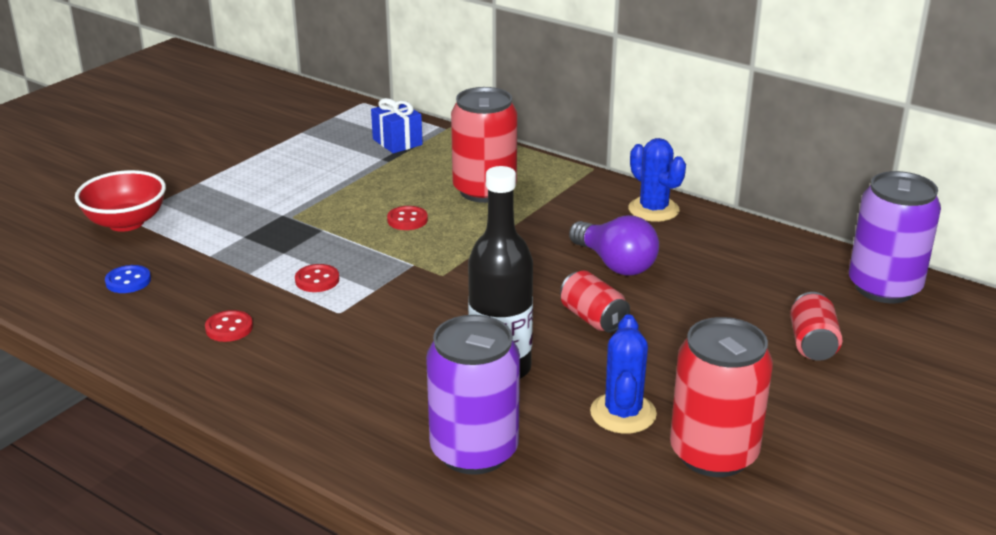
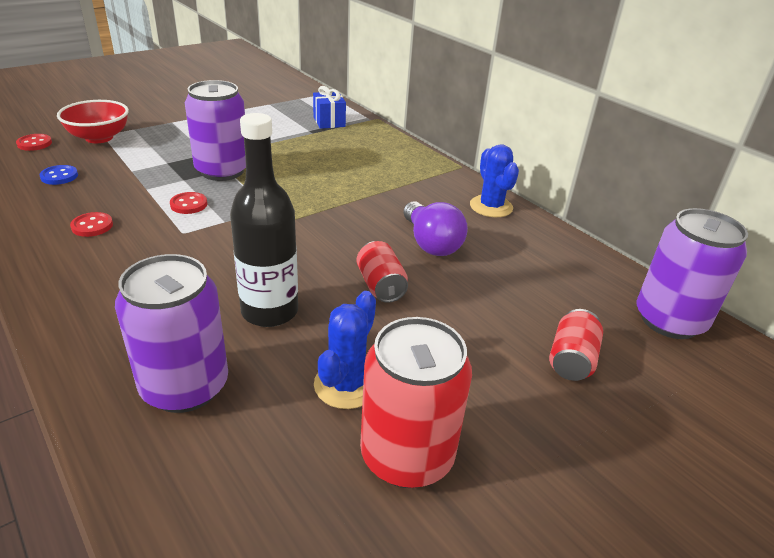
camera: 15 degrees right, 5 degrees up
(320, 232) = (222, 171): none -> purple can
(407, 220) = (292, 175): red button -> red button (34, 144)
(484, 190) = (366, 166): red can -> none

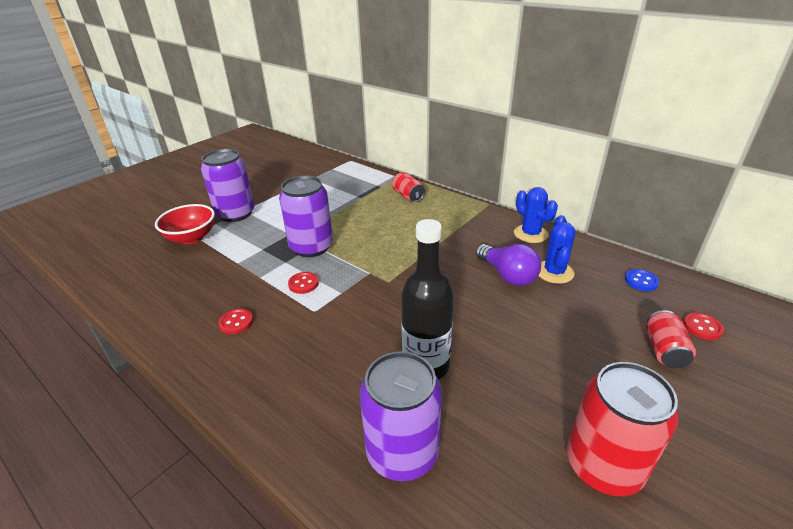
camera: 10 degrees left, 0 degrees up
(34, 144) = (139, 255): red button -> red button (702, 327)
(59, 176) = (179, 282): blue button -> blue button (641, 281)
(329, 122) = (367, 185): blue gift -> none
(346, 385) = (522, 416): blue cactus -> blue cactus (554, 272)
(380, 286) = (494, 322): red can -> red can (408, 196)
(669, 320) = (706, 300): purple can -> purple can (235, 214)

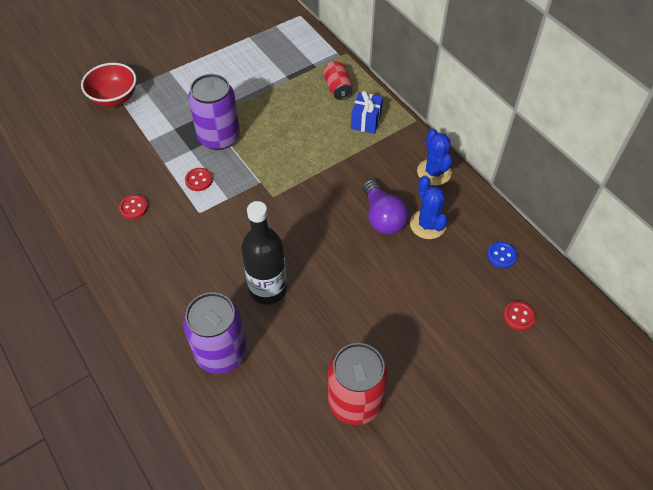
camera: 15 degrees right, 20 degrees up
(235, 214) = (160, 74): purple can -> none
(446, 212) = (366, 121): none -> blue gift
(554, 272) = (427, 224): blue cactus -> blue cactus turned 45 degrees counterclockwise
(664, 350) = (468, 328): red can -> none

